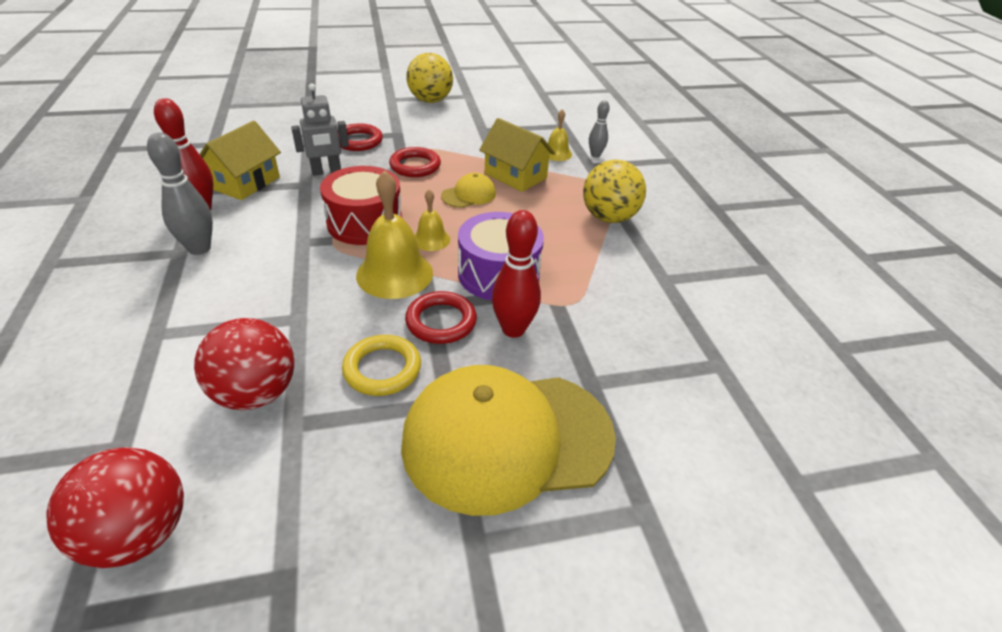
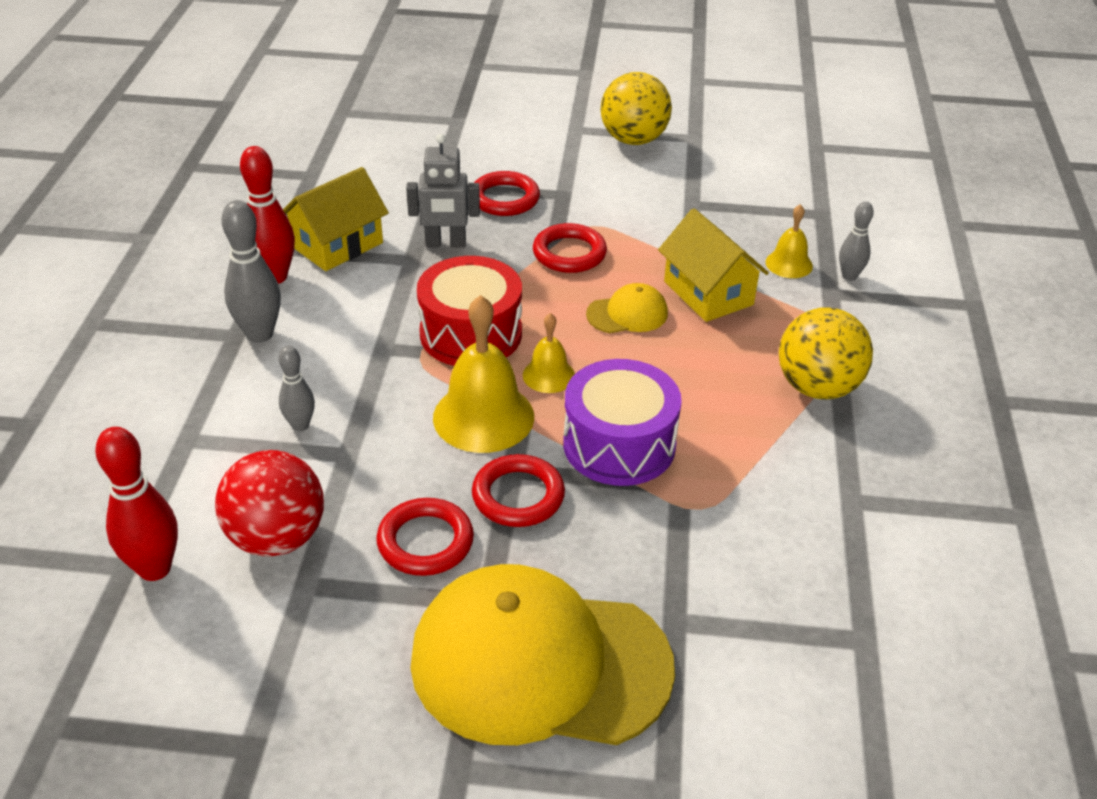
camera: 20 degrees right, 0 degrees up
(140, 533) = (128, 661): red ball -> none
(252, 305) = (300, 425): none -> grey bowling pin
(382, 369) = (425, 542): yellow ring -> red ring
(513, 329) = (606, 527): red bowling pin -> red bowling pin (154, 568)

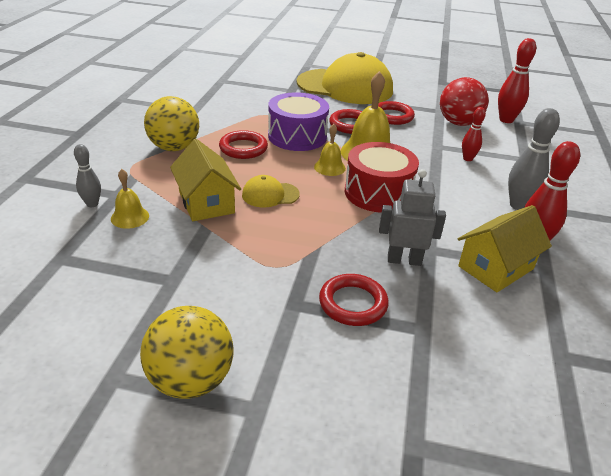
camera: 175 degrees left, 5 degrees down
(300, 425) = (467, 159): grey bowling pin -> red bowling pin
(569, 253) = (301, 242): red ring -> red ring (243, 148)

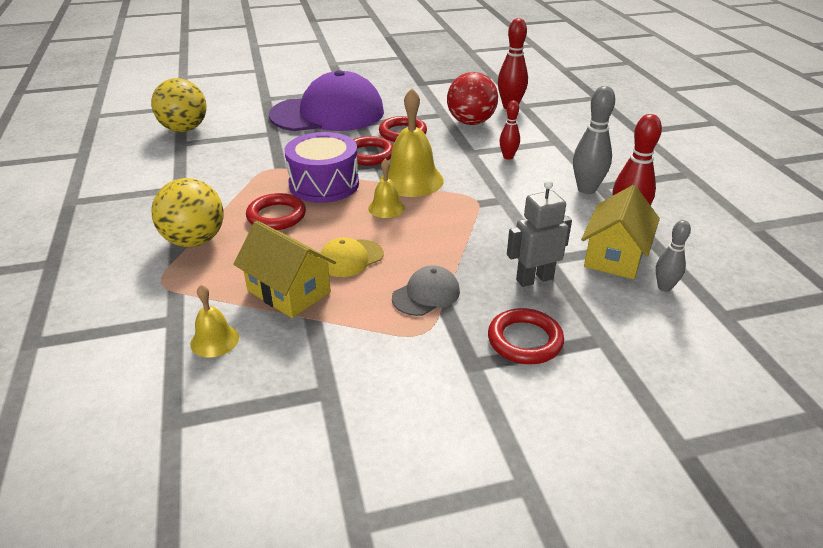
camera: 25 degrees left, 0 degrees up
(92, 204) = (153, 342): grey bowling pin -> grey bowling pin (664, 287)
(191, 380) = (440, 487): yellow ball -> yellow ball (184, 129)
(304, 240) = (426, 294): none -> grey cap
(345, 87) = (328, 113): yellow cap -> purple cap
(378, 193) = (455, 219): red drum -> none

